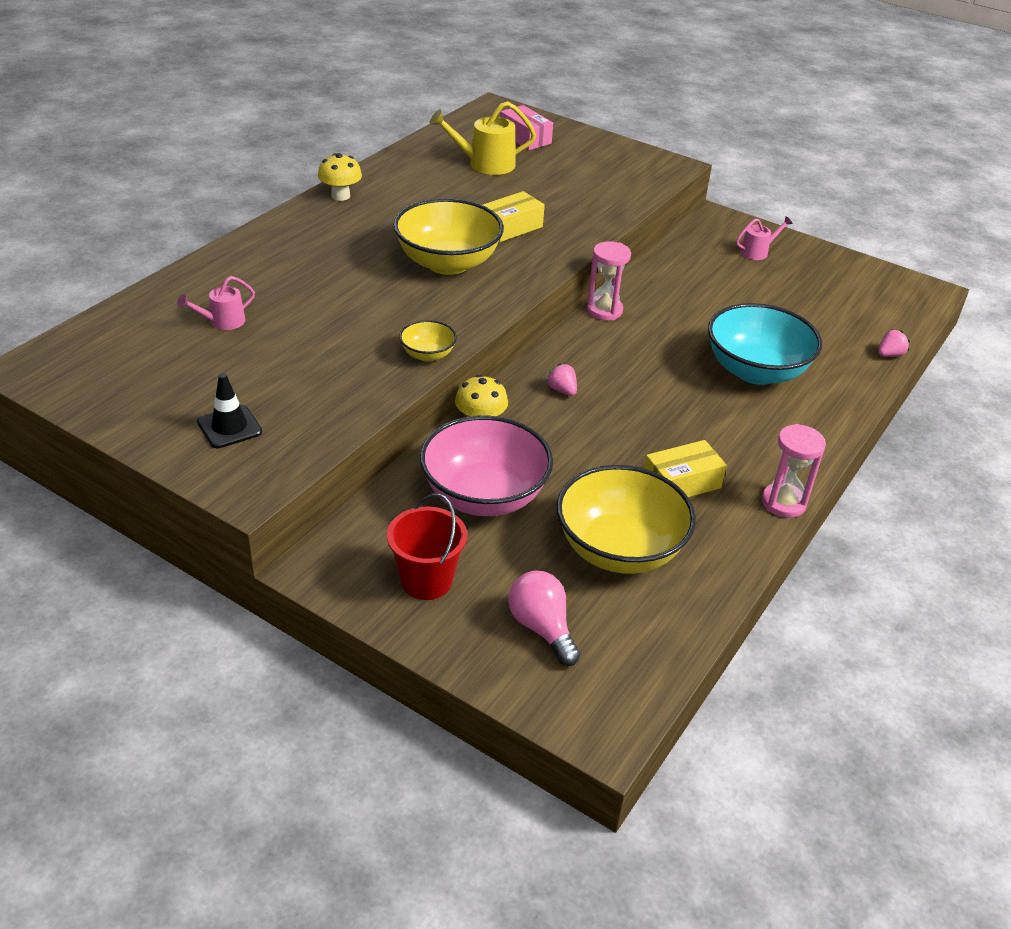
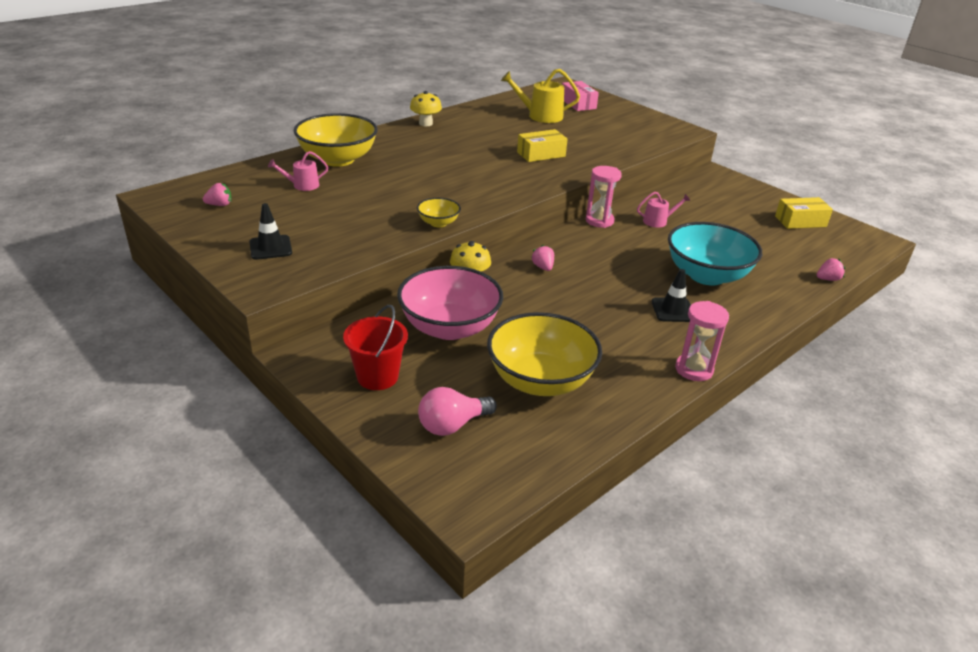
camera: 15 degrees right, 5 degrees down
(125, 370) = (219, 205): none -> pink strawberry
(447, 263) = (482, 170): yellow bowl -> yellow bowl (338, 159)
(542, 628) = (452, 425): pink light bulb -> pink light bulb turned 105 degrees counterclockwise
(681, 483) = (612, 342): yellow box -> yellow box (800, 221)
(734, 426) = (673, 310): none -> black traffic cone
(757, 252) = (739, 198): pink watering can -> pink watering can (658, 221)

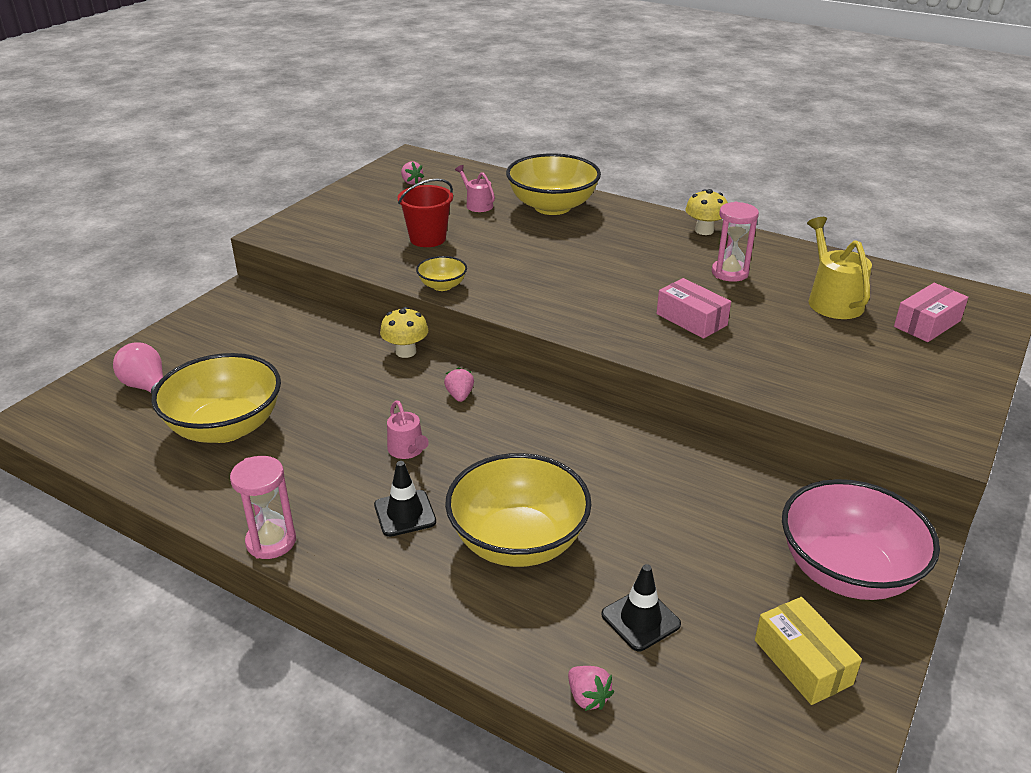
camera: 75 degrees right, 0 degrees up
(270, 248) = (344, 220): black traffic cone -> black traffic cone (640, 619)
(377, 377) = (214, 336): red bucket -> red bucket (428, 239)
(449, 327) = (306, 357): pink bowl -> pink bowl (847, 571)
(541, 154) = (691, 319): yellow box -> pink box
(543, 267) = (459, 395): pink strawberry -> pink strawberry turned 60 degrees counterclockwise
(599, 221) = (617, 424): pink hourglass -> pink hourglass (729, 273)
(658, 221) = (659, 479): pink watering can -> pink watering can (407, 450)
(706, 275) = (518, 541): turquoise bowl -> yellow bowl

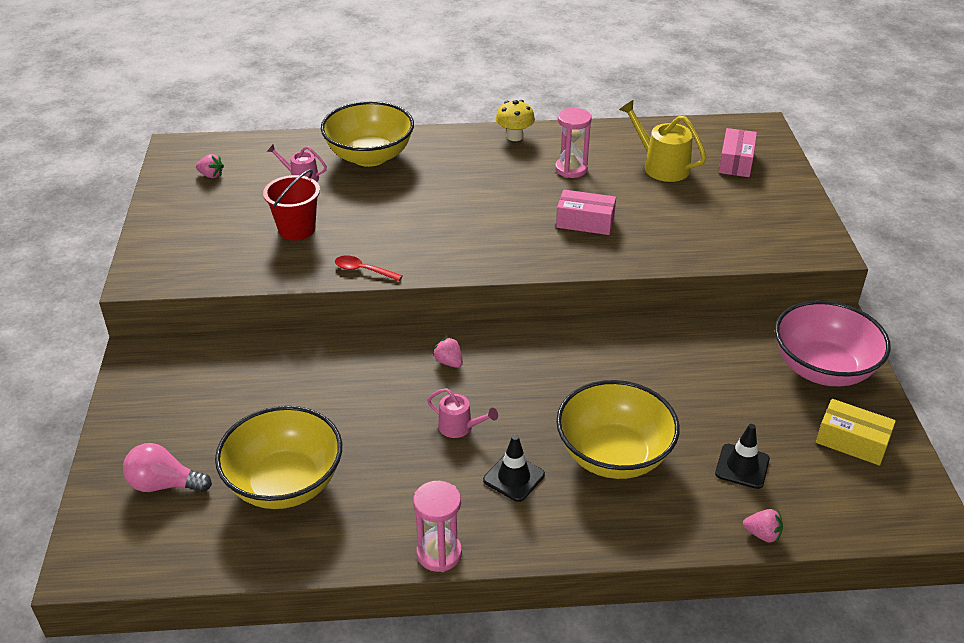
camera: 35 degrees left, 5 degrees up
(406, 352) = (362, 344): yellow mushroom -> none
(442, 286) = (363, 270): yellow bowl -> red spoon

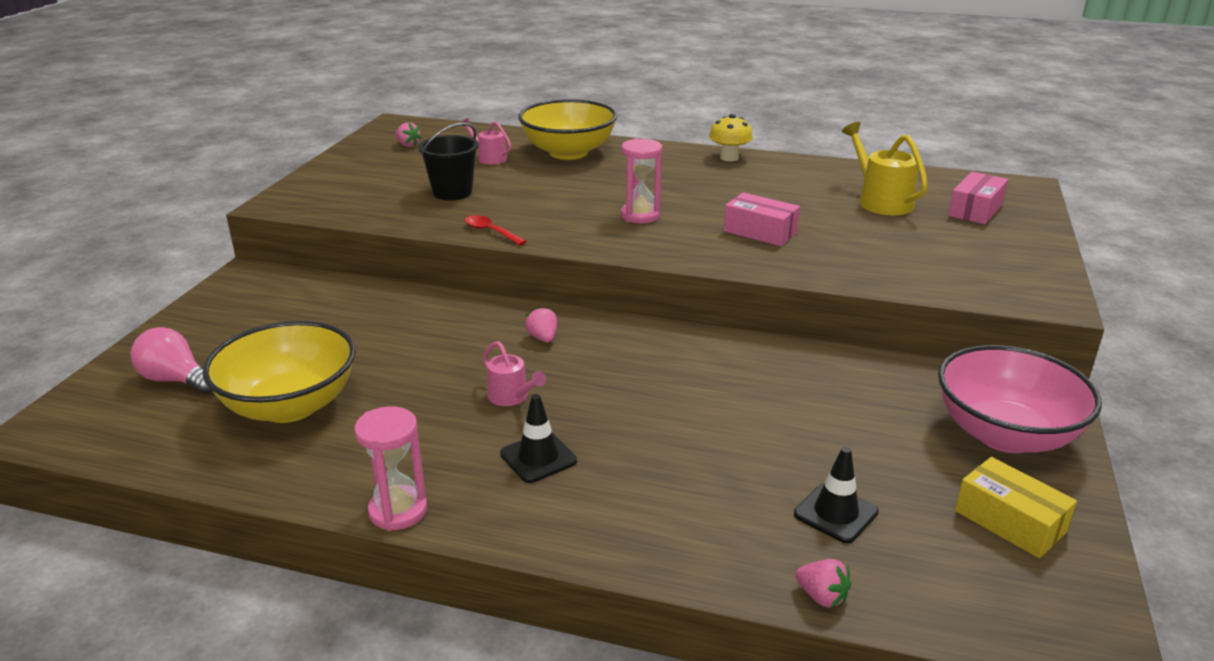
camera: 20 degrees right, 10 degrees down
(297, 229) = (452, 192): red bucket -> black bucket
(571, 169) = (773, 189): pink hourglass -> pink hourglass (640, 215)
(613, 455) = (673, 463): yellow bowl -> none

